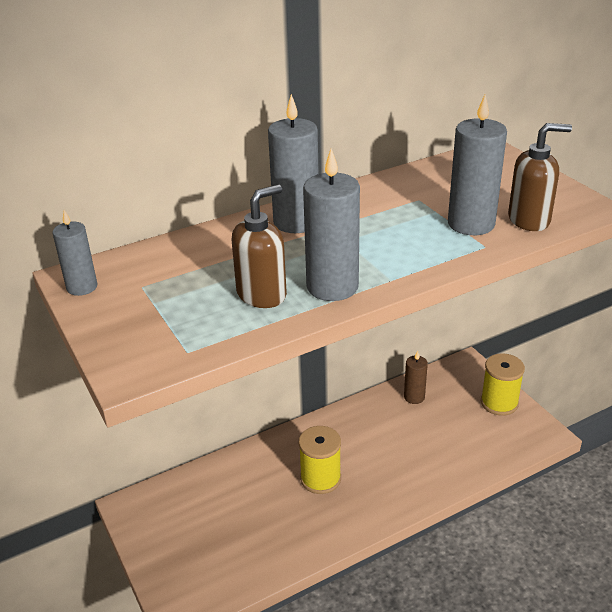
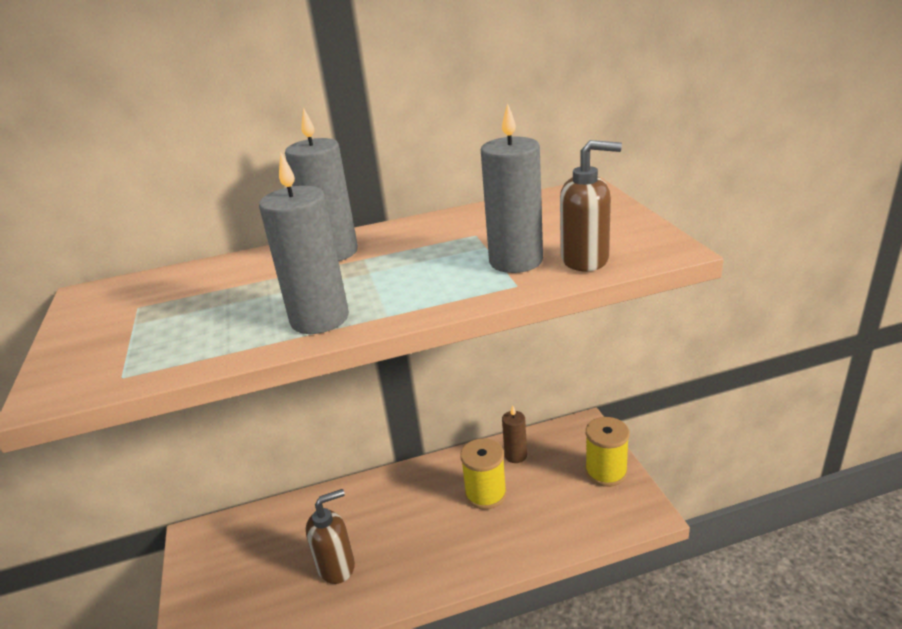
camera: 15 degrees right, 5 degrees down
(82, 287) = (84, 304): grey candle -> none
(262, 294) = (242, 322): brown soap dispenser -> brown soap dispenser (336, 566)
(320, 478) = (386, 533): yellow spool -> yellow spool (486, 494)

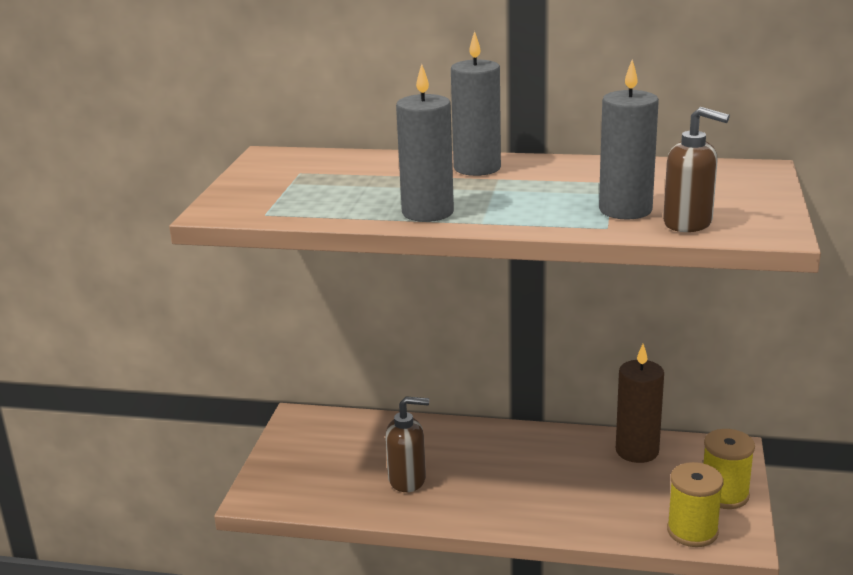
camera: 25 degrees right, 5 degrees down
(486, 494) = (583, 472): yellow spool -> yellow spool (692, 531)
(515, 455) = (637, 451): brown candle -> brown candle, size x1.67

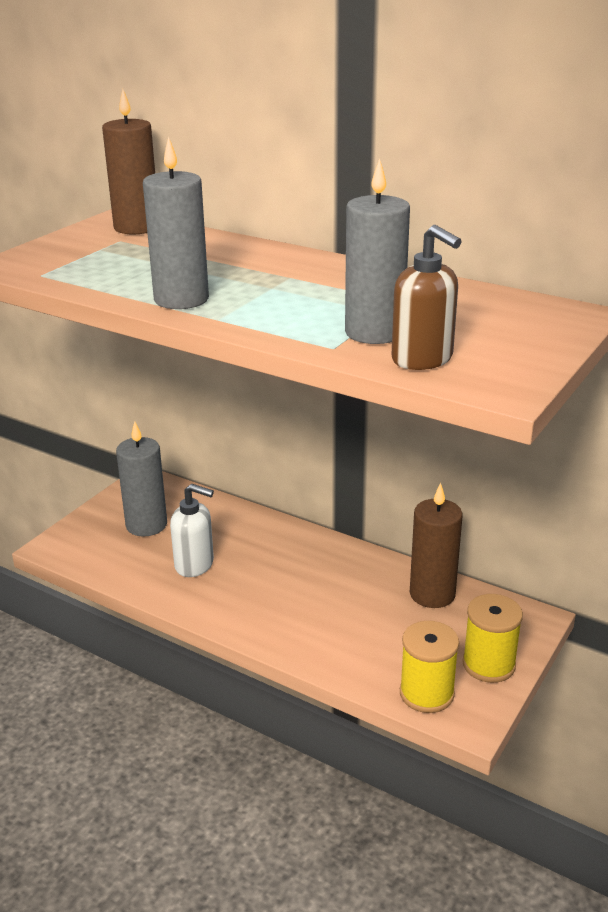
camera: 20 degrees right, 5 degrees up
(300, 159) = (136, 227): none -> brown candle
(407, 480) = (195, 565): brown soap dispenser -> white soap dispenser
(477, 168) = (283, 263): grey candle -> grey candle (146, 525)

